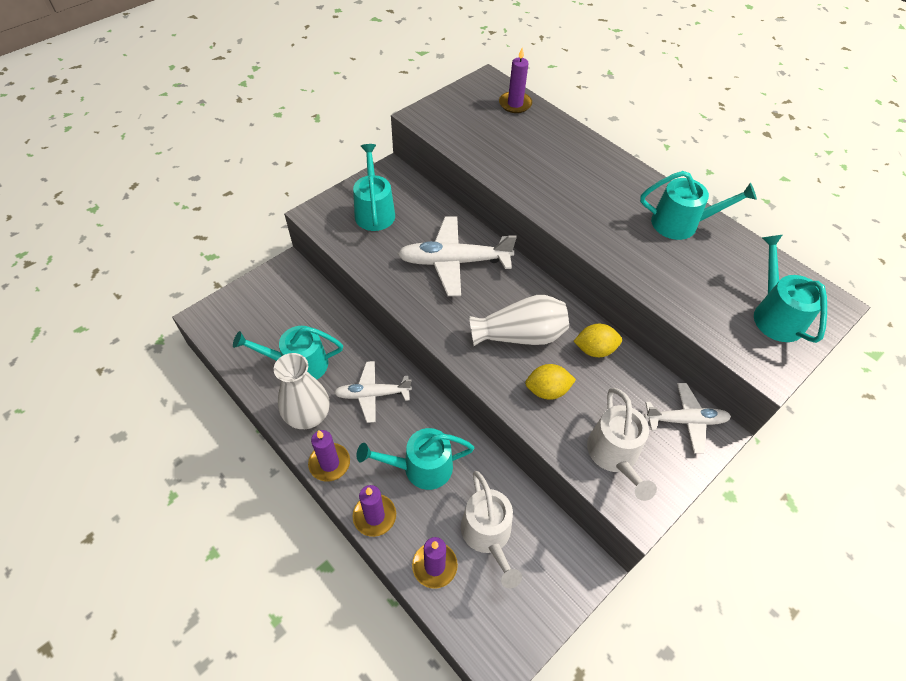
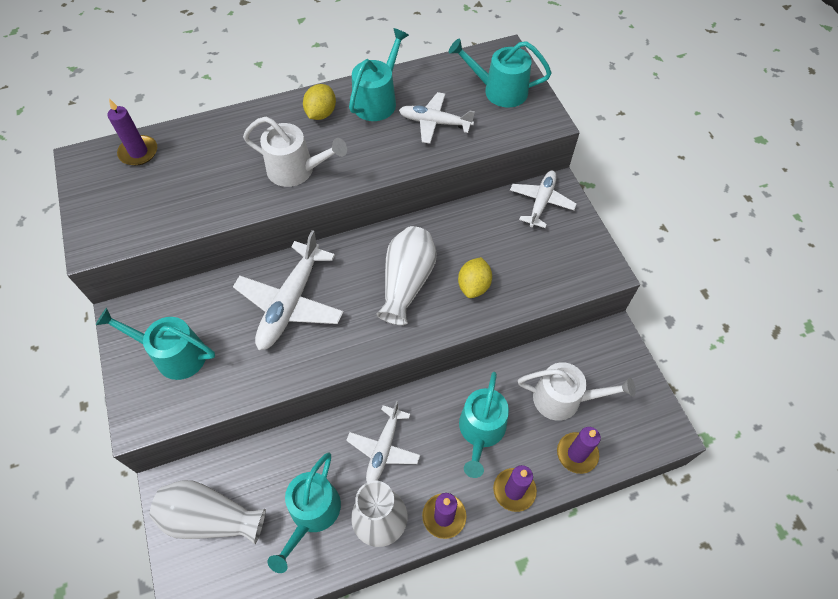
camera: 65 degrees left, 5 degrees up
(274, 301) = (210, 518): none -> white vase
(594, 349) = (448, 232): yellow lemon -> yellow lemon (321, 113)
(614, 455) = (553, 264): white watering can -> white watering can (296, 170)
(689, 275) = (435, 123): none -> white plane

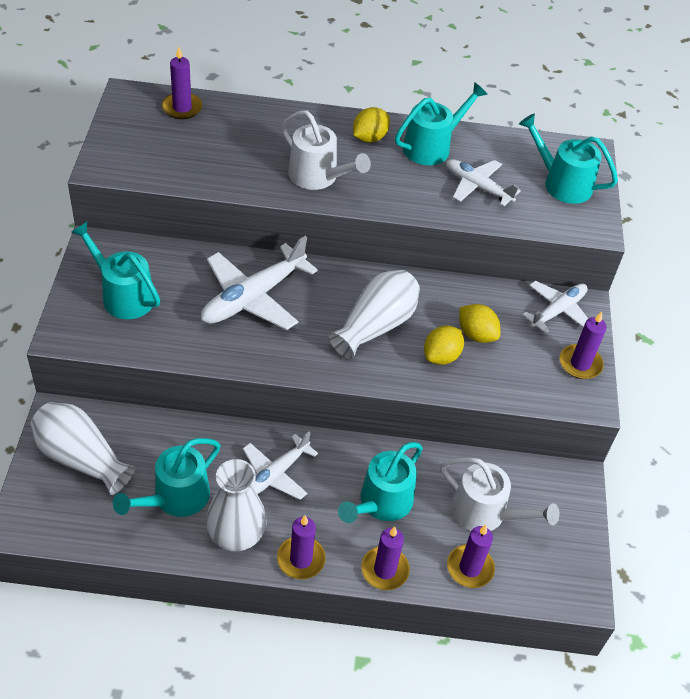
camera: 20 degrees right, 10 degrees down
(490, 253) = (476, 334): none -> yellow lemon
(582, 241) = (580, 364): none -> purple candle

